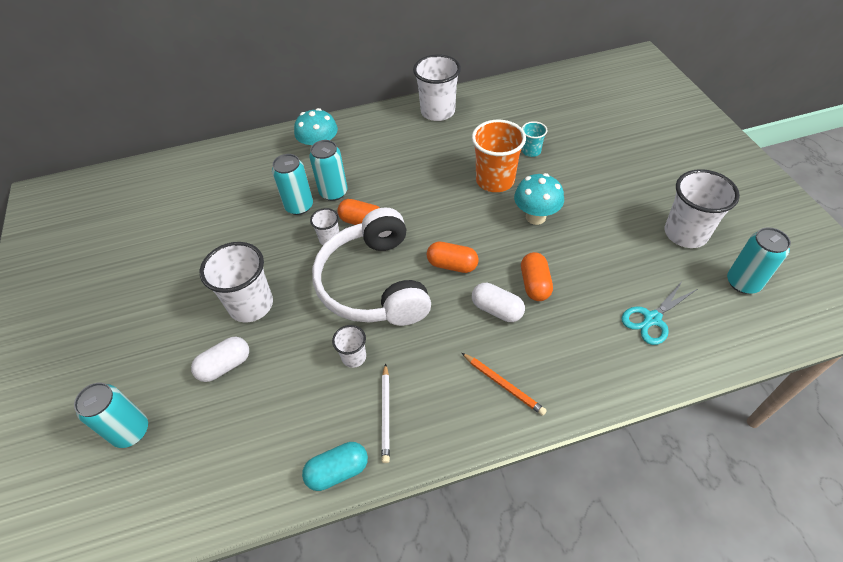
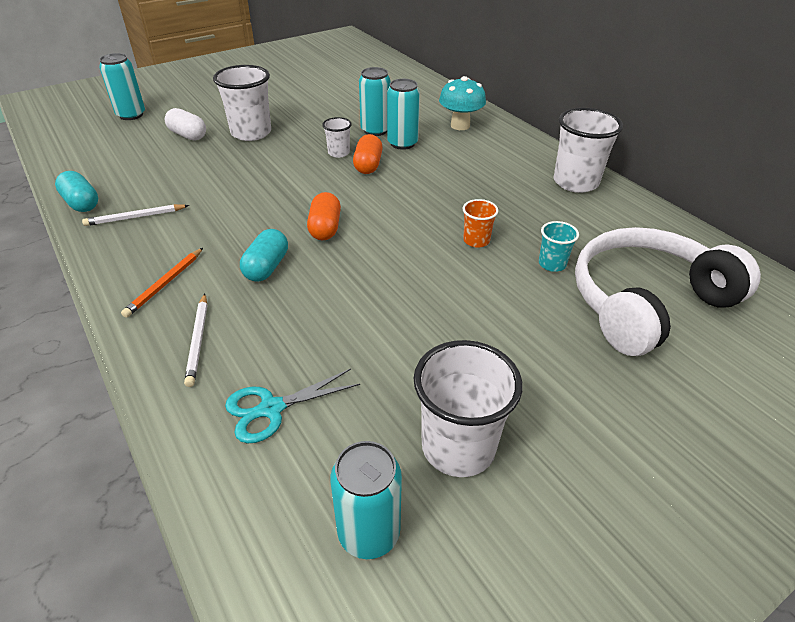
camera: 70 degrees right, 10 degrees down
(354, 357) = (198, 190): white cup -> none
(374, 283) = (288, 185): white headphones -> white headphones (646, 302)
(495, 180) = (476, 240): orange cup -> orange cup, size x0.51
(497, 310) = (266, 267): white capsule -> turquoise capsule
(535, 217) = (426, 281): turquoise mushroom -> none
(535, 284) = (311, 292): orange capsule -> none
(580, 360) = (198, 341): none -> white pencil
(652, 319) = (271, 409): turquoise scissors -> turquoise scissors turned 60 degrees counterclockwise

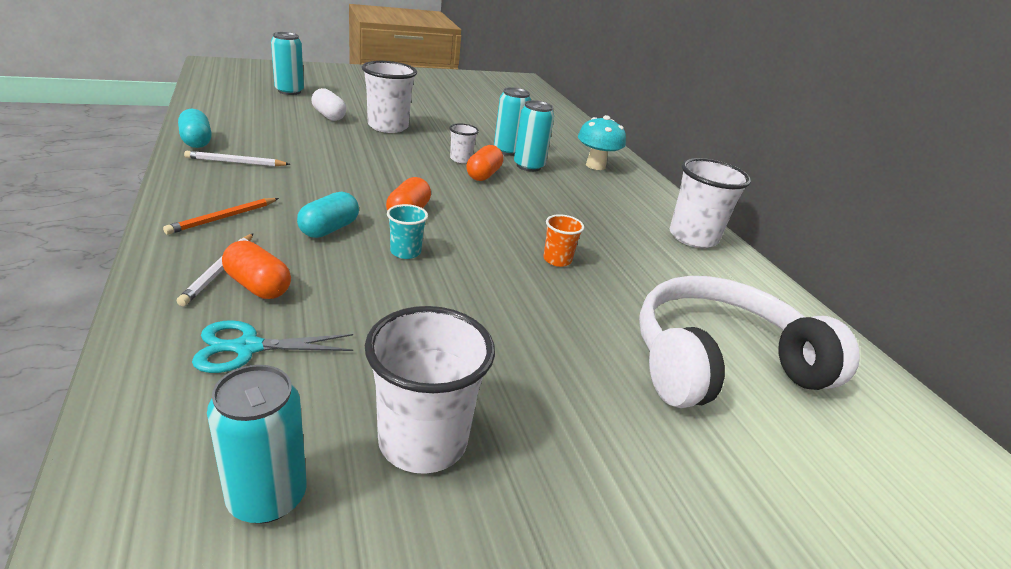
camera: 10 degrees right, 10 degrees down
(242, 346) = (258, 286): none -> orange capsule
(552, 264) = (628, 300): turquoise cup -> turquoise cup (405, 252)

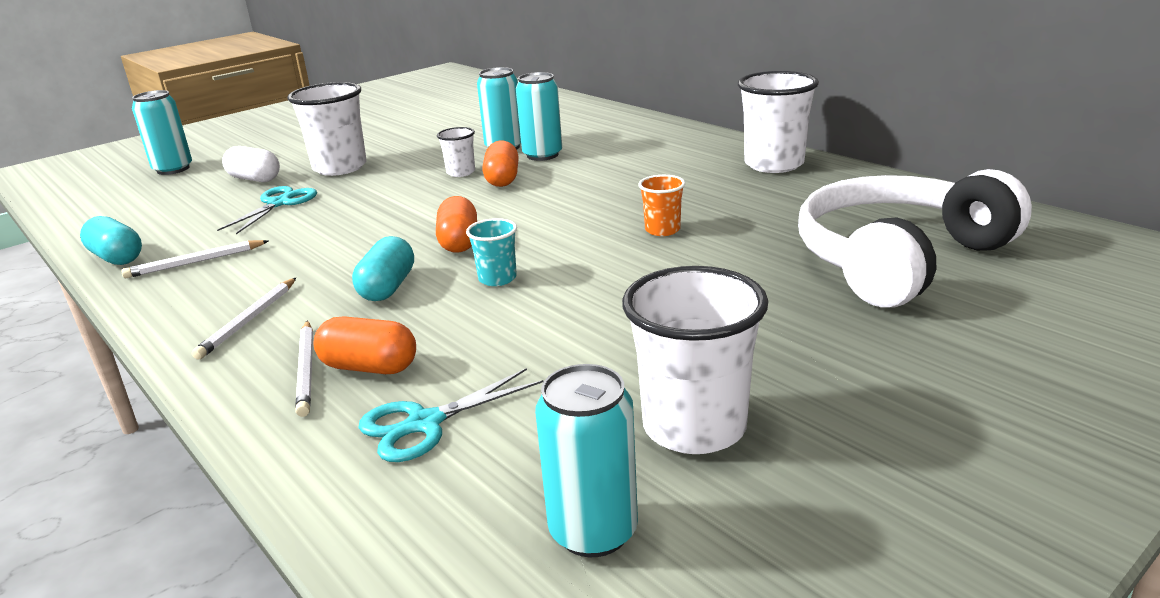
camera: 15 degrees left, 5 degrees down
(223, 218) = (249, 320): orange pencil -> white pencil
(325, 139) = (279, 203): none -> turquoise scissors
(595, 166) = (612, 132): turquoise mushroom -> none

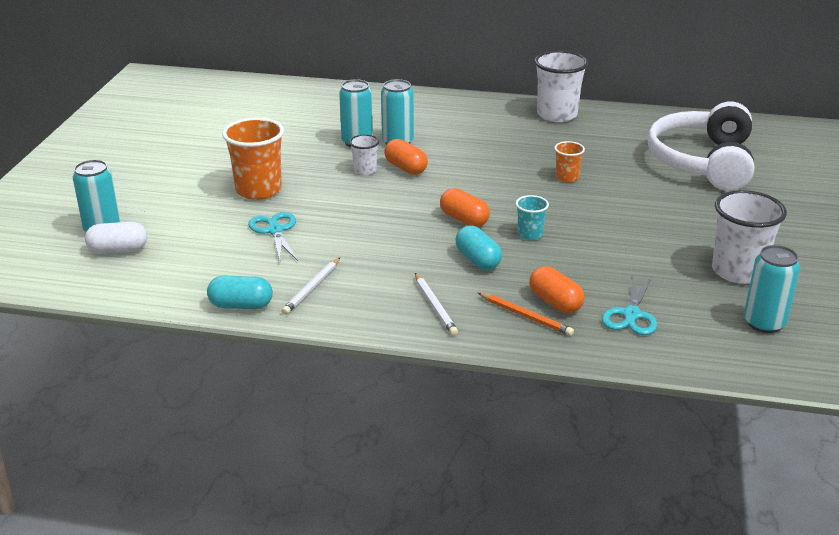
camera: 40 degrees left, 5 degrees up
(254, 179) = (205, 218): white capsule -> white capsule (118, 250)
(306, 370) = (525, 316): white pencil -> orange pencil
(340, 167) = (258, 190): white cup -> orange cup
(369, 367) = (555, 302): orange capsule -> orange capsule turned 75 degrees clockwise

